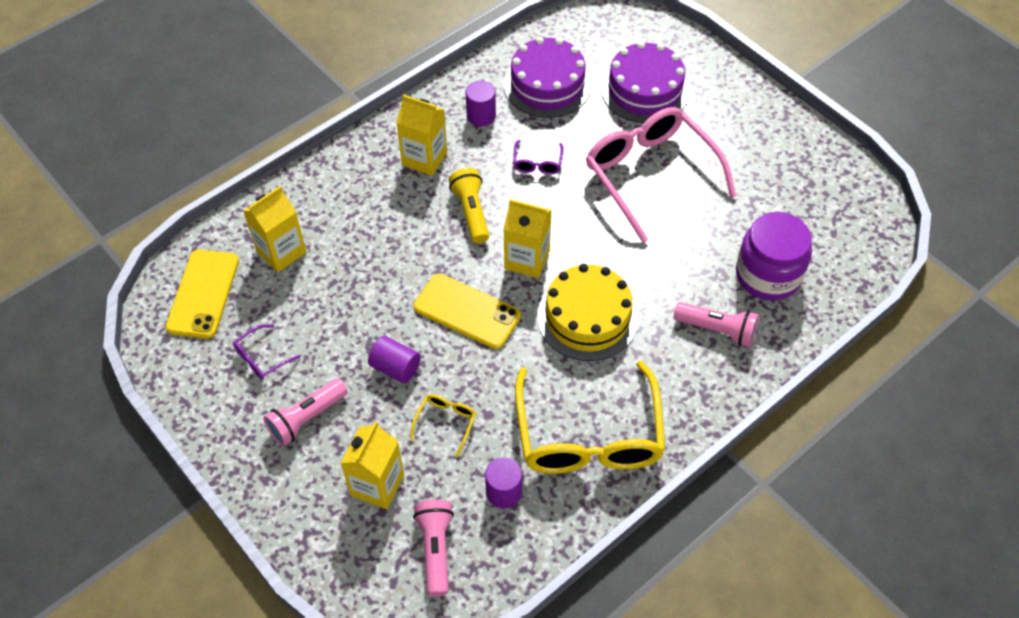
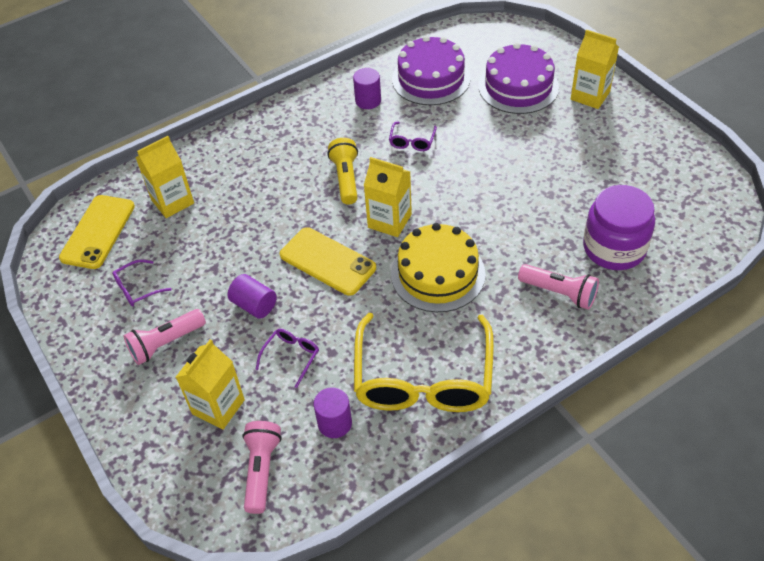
camera: 10 degrees right, 5 degrees down
(424, 158) = (312, 133): yellow carton -> yellow carton (590, 95)
(445, 423) = (291, 357): yellow glasses -> purple glasses
(651, 175) = (514, 156): pink glasses -> none

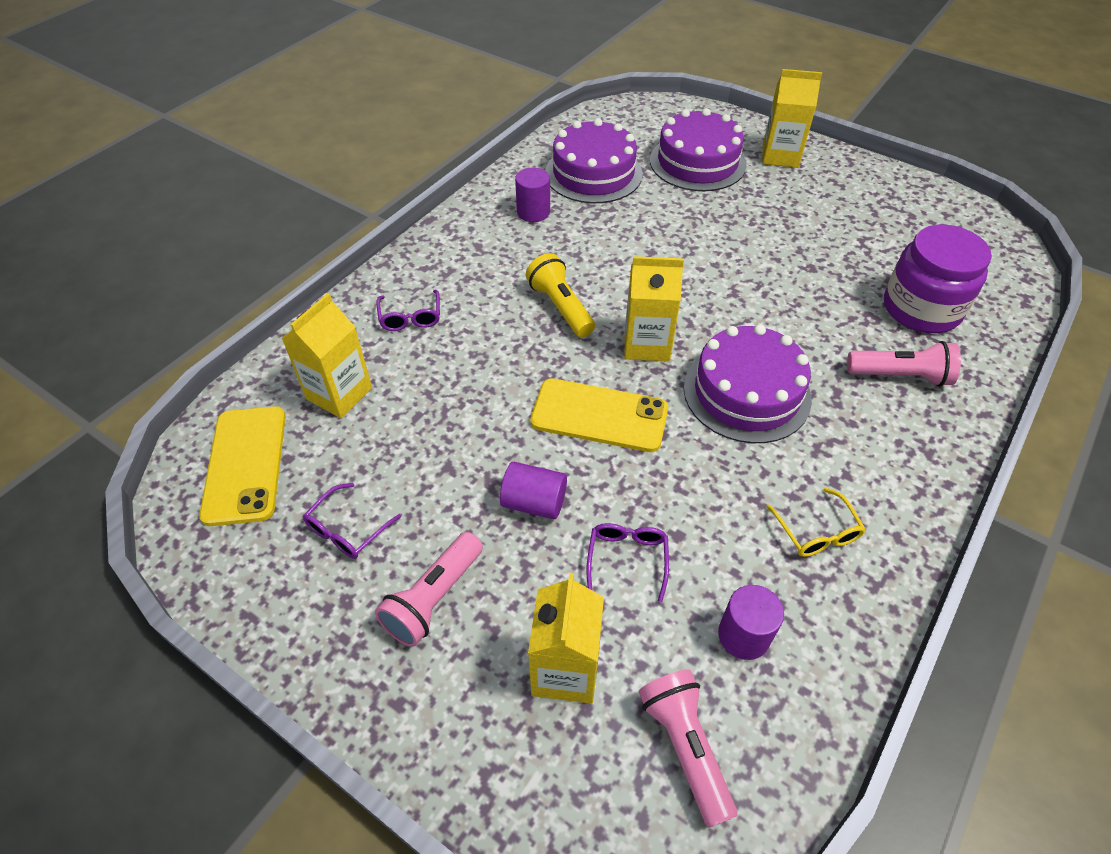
camera: 25 degrees left, 0 degrees up
(412, 141) = (615, 246): purple glasses -> purple glasses (410, 317)
(423, 378) = (817, 532): yellow glasses -> yellow glasses, size x0.40
(438, 274) = (746, 392): yellow cake -> purple cake

